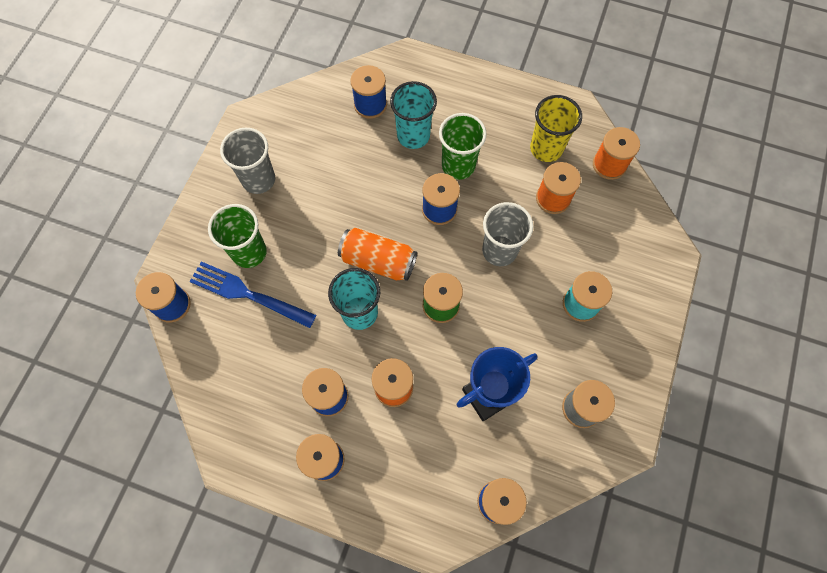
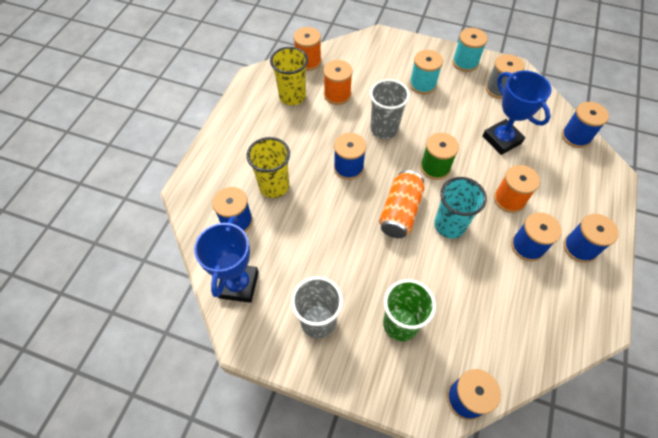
camera: 90 degrees left, 10 degrees down
(248, 294) = (444, 321): blue fork -> none
(300, 112) = (238, 284): none -> blue trophy
(413, 135) = (274, 186): turquoise cup -> yellow cup
(458, 166) = (306, 153): green cup -> none
(631, 368) = (465, 62): none -> turquoise spool

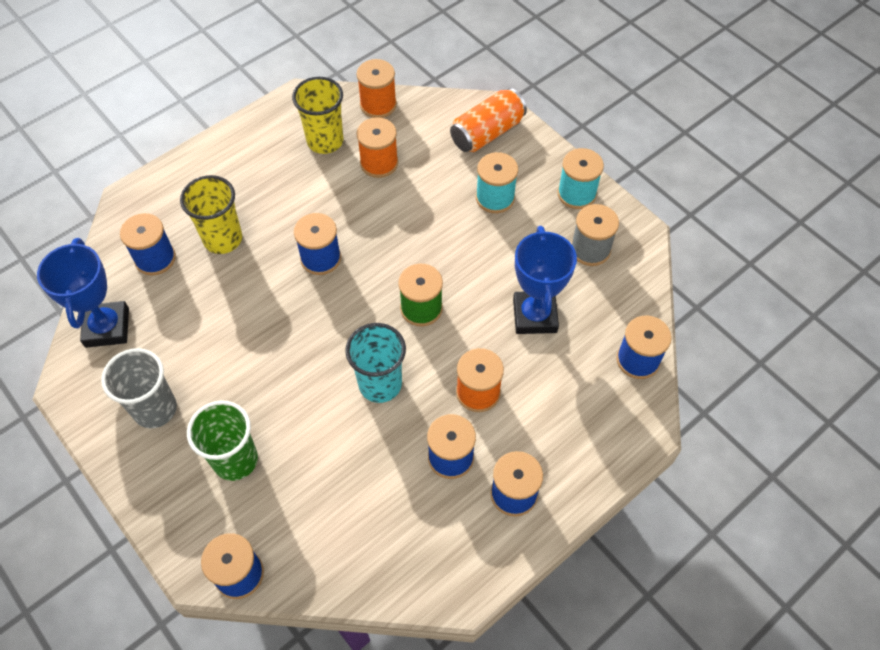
camera: 30 degrees right, 0 degrees up
(238, 284) = (107, 327): blue trophy -> blue trophy turned 45 degrees counterclockwise
(384, 129) = (400, 232): grey cup -> none
(400, 212) = (336, 339): orange can -> orange can (487, 133)

